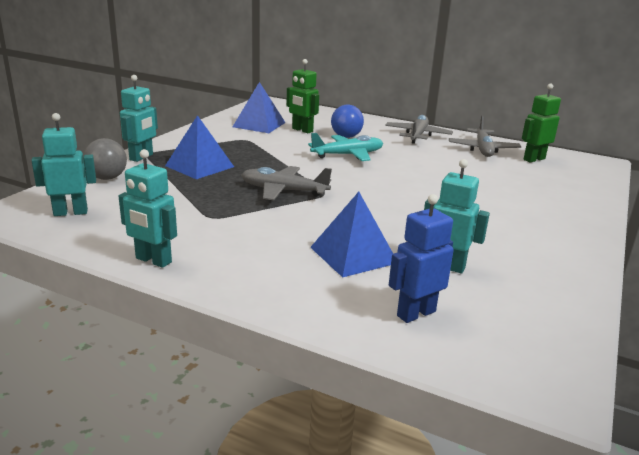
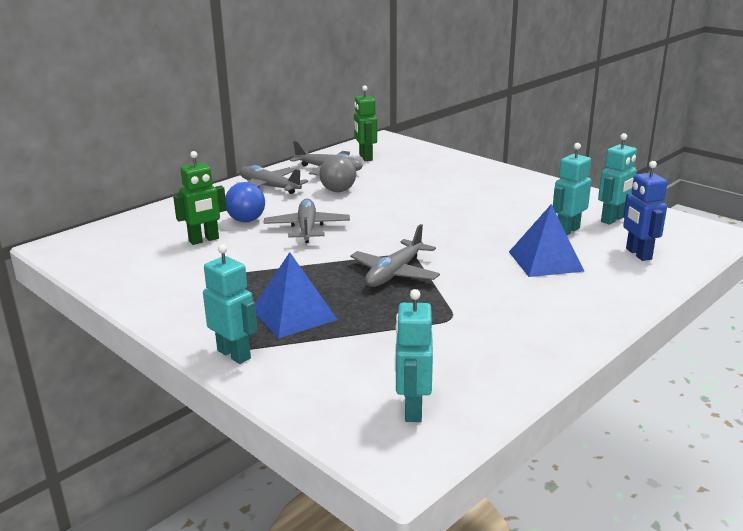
camera: 70 degrees left, 0 degrees up
(107, 178) = (302, 382): grey ball -> grey ball (338, 191)
(153, 260) = (548, 355): turquoise robot -> turquoise robot (612, 219)
(259, 124) = (158, 263): blue pyramid -> none
(348, 155) = (307, 228): turquoise plane -> grey plane

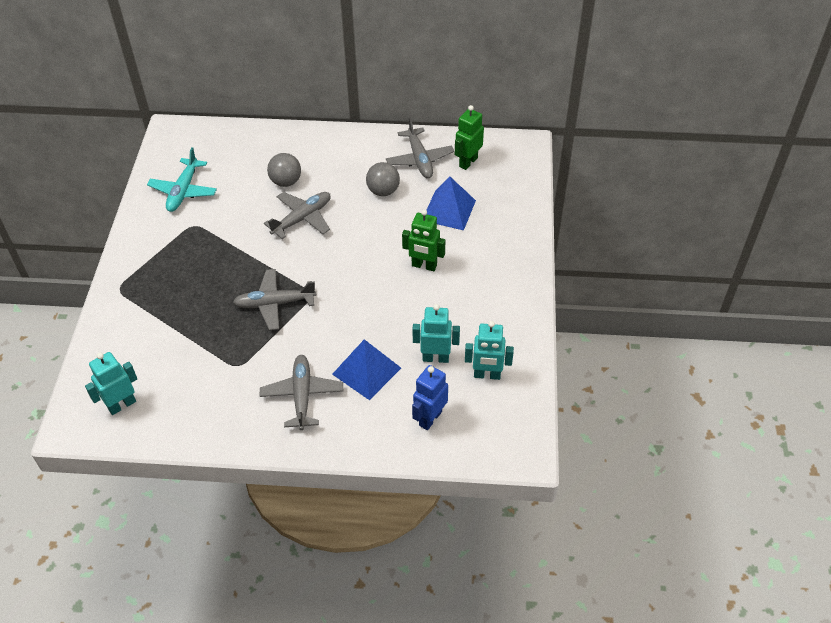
camera: 50 degrees right, 25 degrees up
(155, 267) = (183, 191): none -> turquoise plane
(204, 240) = (238, 184): green robot -> green robot (424, 266)
(234, 354) = (117, 297): turquoise robot -> none
(246, 220) = (286, 181): blue ball -> grey ball
(269, 187) = (352, 153): grey plane -> grey plane (302, 395)
(293, 314) = (180, 291): blue pyramid -> blue pyramid (449, 210)

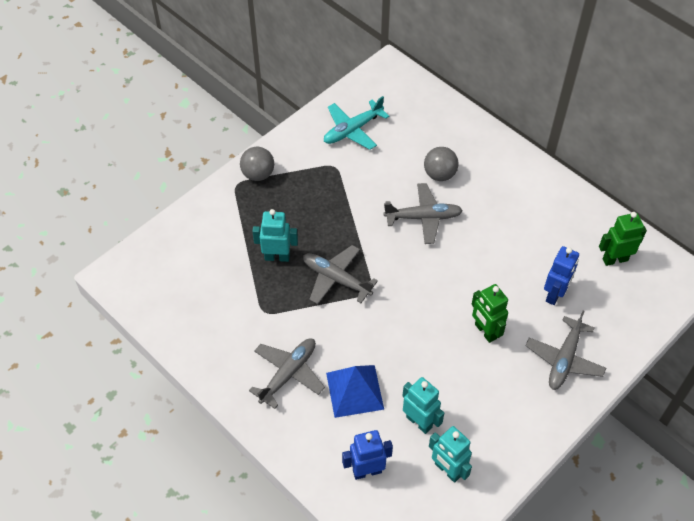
camera: 40 degrees right, 5 degrees up
(122, 405) = (160, 283): turquoise robot -> turquoise robot (277, 257)
(383, 191) = (513, 237): grey ball -> grey ball (258, 174)
(419, 159) = (572, 228): grey plane -> grey plane (564, 359)
(449, 210) = (554, 294): blue pyramid -> blue robot

